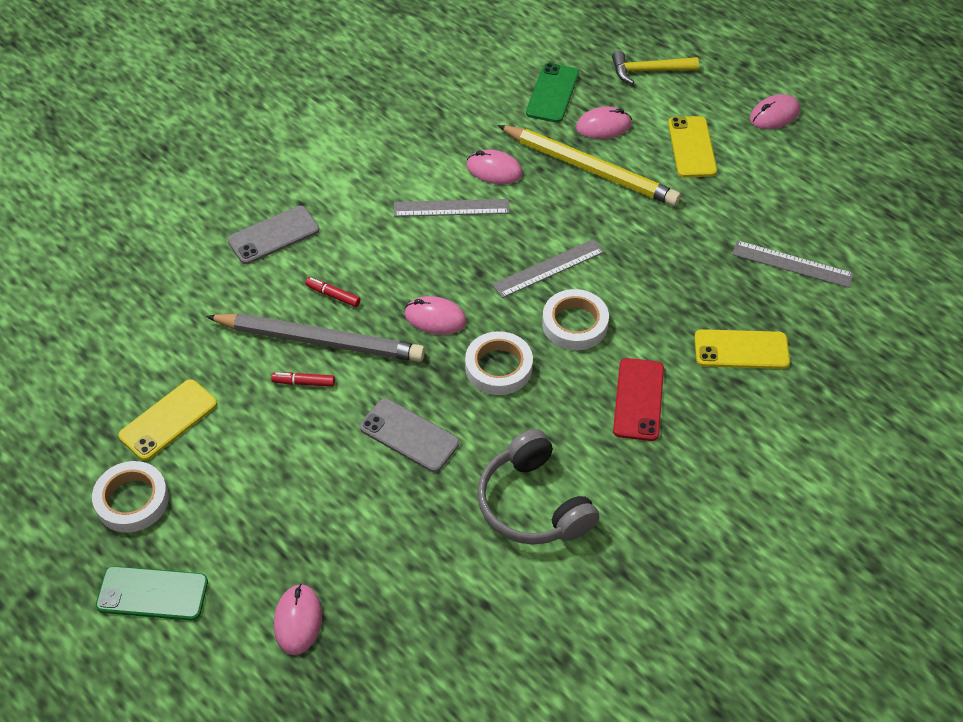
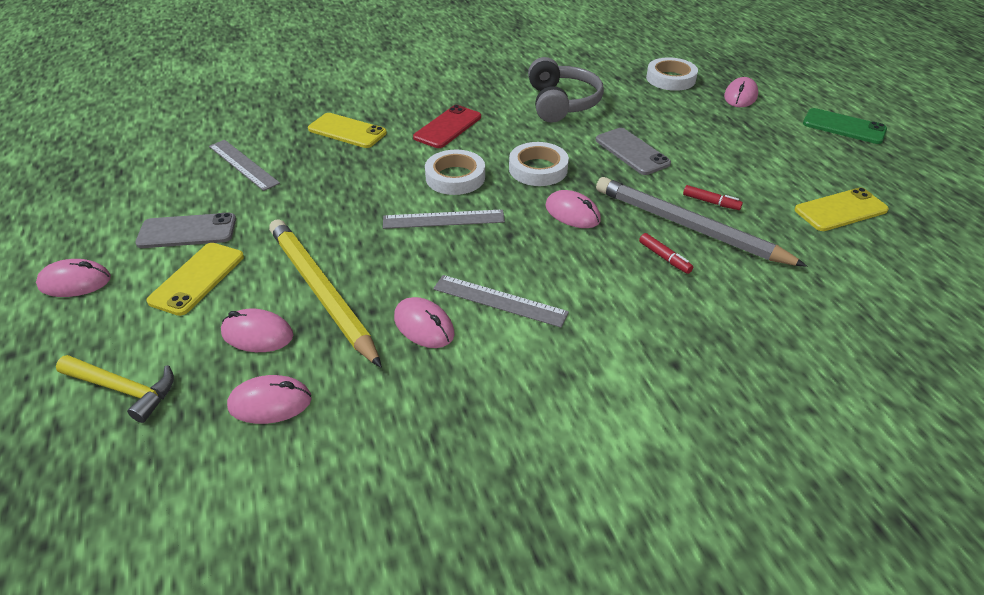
camera: 155 degrees left, 10 degrees down
(132, 500) = (867, 172): white tape -> white tape (670, 79)
(274, 235) = (718, 336): grey phone -> grey phone (187, 231)
(552, 93) = (270, 403): green phone -> pink mouse

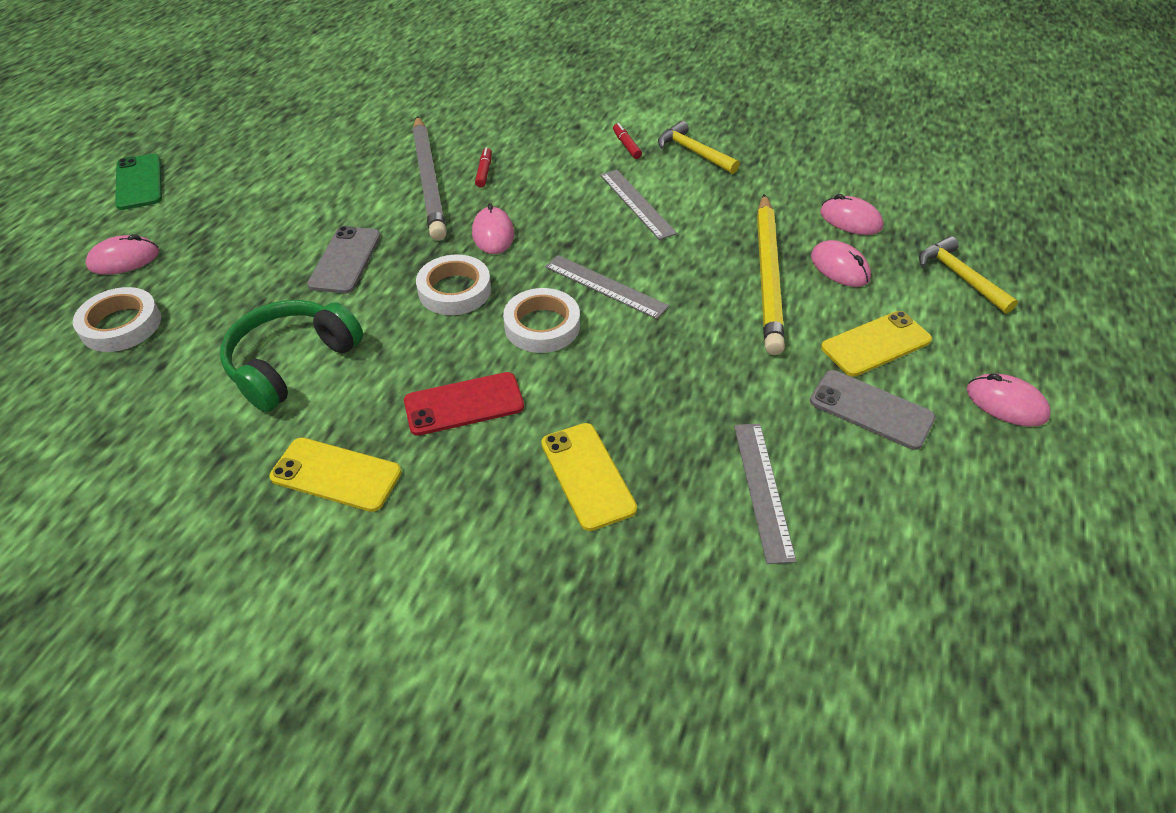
camera: 140 degrees left, 5 degrees up
(424, 326) = (708, 214): pink mouse -> none
(515, 403) = (693, 152): none -> yellow hammer
(562, 103) = (291, 363): grey headphones -> green headphones
(710, 202) = (378, 187): red marker -> red marker (626, 146)
(840, 210) = (310, 137): yellow phone -> yellow phone (336, 474)

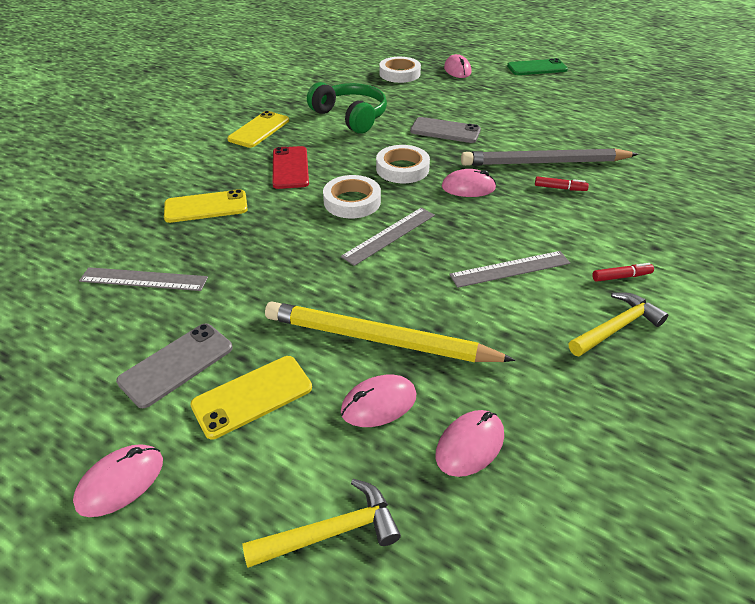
camera: 100 degrees right, 5 degrees down
(876, 344) = (252, 396): yellow phone -> yellow phone turned 75 degrees clockwise

